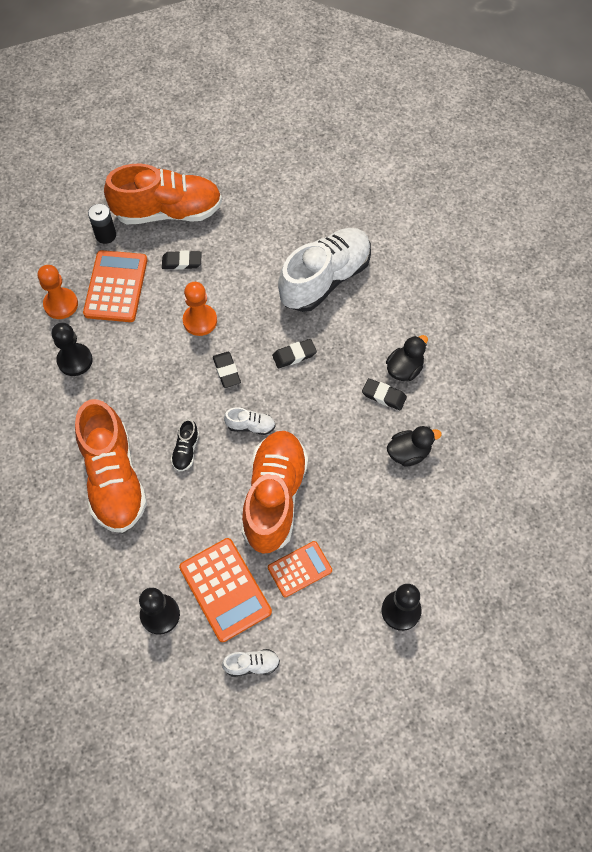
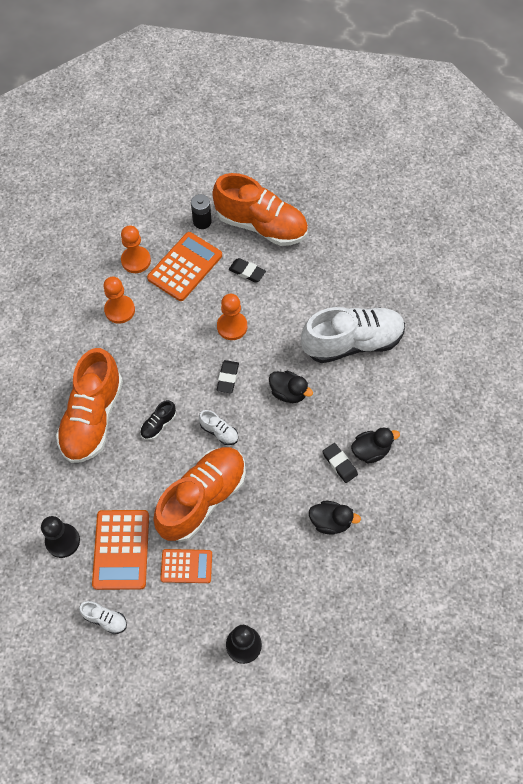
camera: 30 degrees right, 0 degrees up
(75, 360) = (120, 310): black pawn -> orange pawn
(294, 355) = (288, 392): black eraser -> black duck

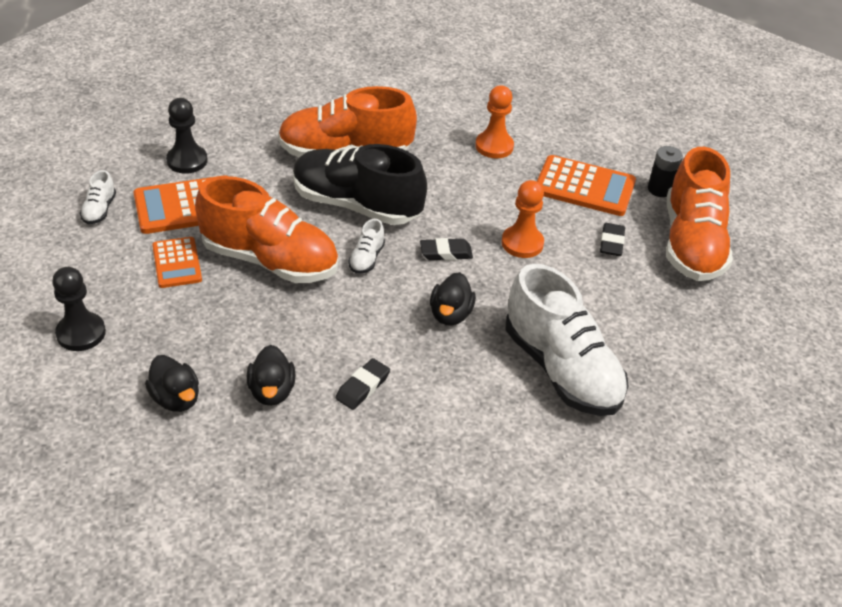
camera: 70 degrees right, 20 degrees down
(136, 260) = (568, 146): orange pawn -> none
(158, 424) = (356, 205): black shoe -> black shoe, size x2.46
(370, 450) = (396, 419): black duck -> black duck (176, 398)

